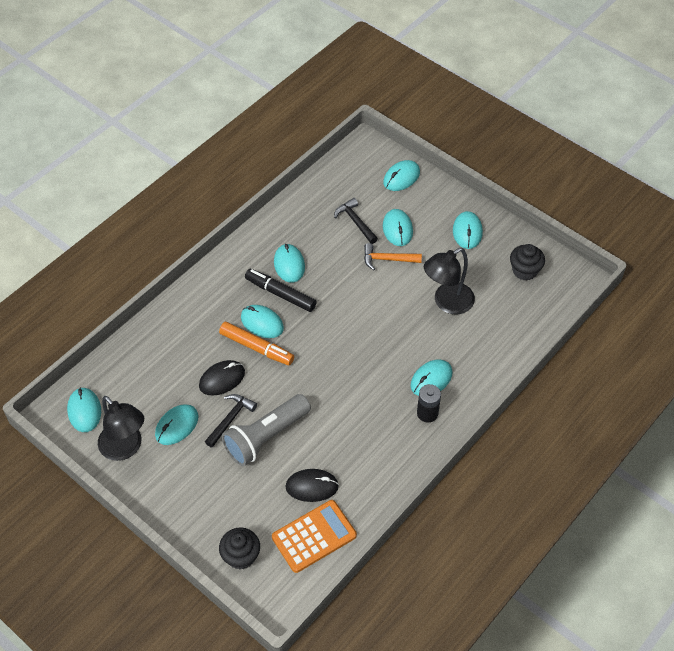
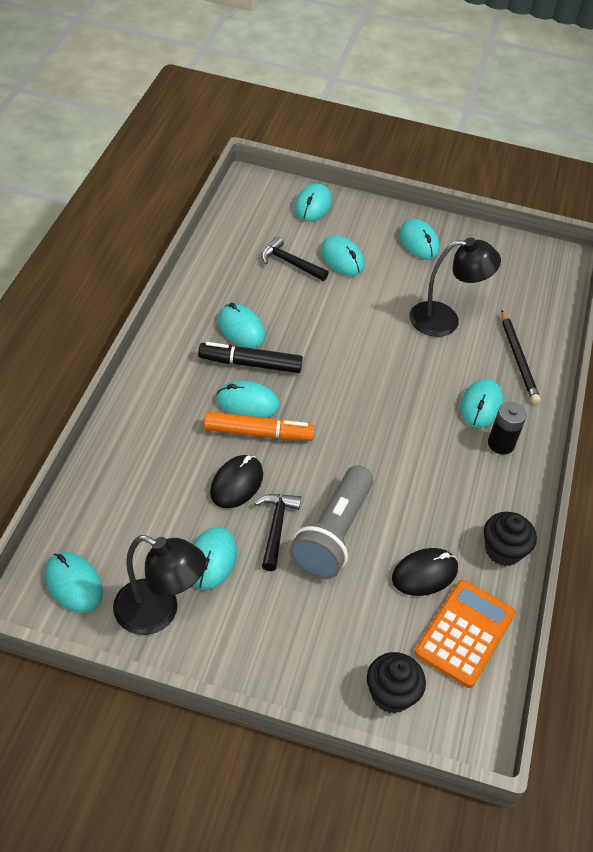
camera: 30 degrees left, 5 degrees down
(387, 259) = (351, 293): orange hammer -> none
(447, 303) = (445, 320): black lamp -> black lamp turned 120 degrees counterclockwise
(485, 352) = (518, 359): none -> black pencil
(524, 271) = (503, 265): black cupcake -> black cupcake (503, 550)

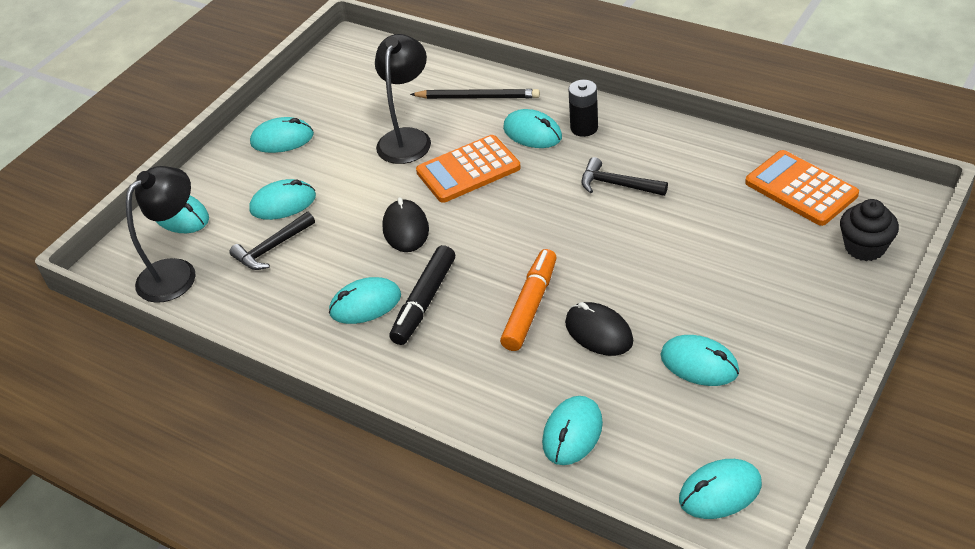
camera: 65 degrees left, 5 degrees down
(158, 612) = (764, 415): black lamp -> black lamp (176, 272)
(247, 403) = (483, 310): turquoise mouse -> turquoise mouse (572, 433)
(276, 528) = (663, 306): black hammer -> black hammer (617, 185)
(332, 534) = (677, 263): grey flashlight -> none
(416, 367) = (468, 170): none -> orange calculator
(424, 574) = (732, 204): black mouse -> black mouse (405, 229)
(503, 550) = (711, 149): black cupcake -> none

